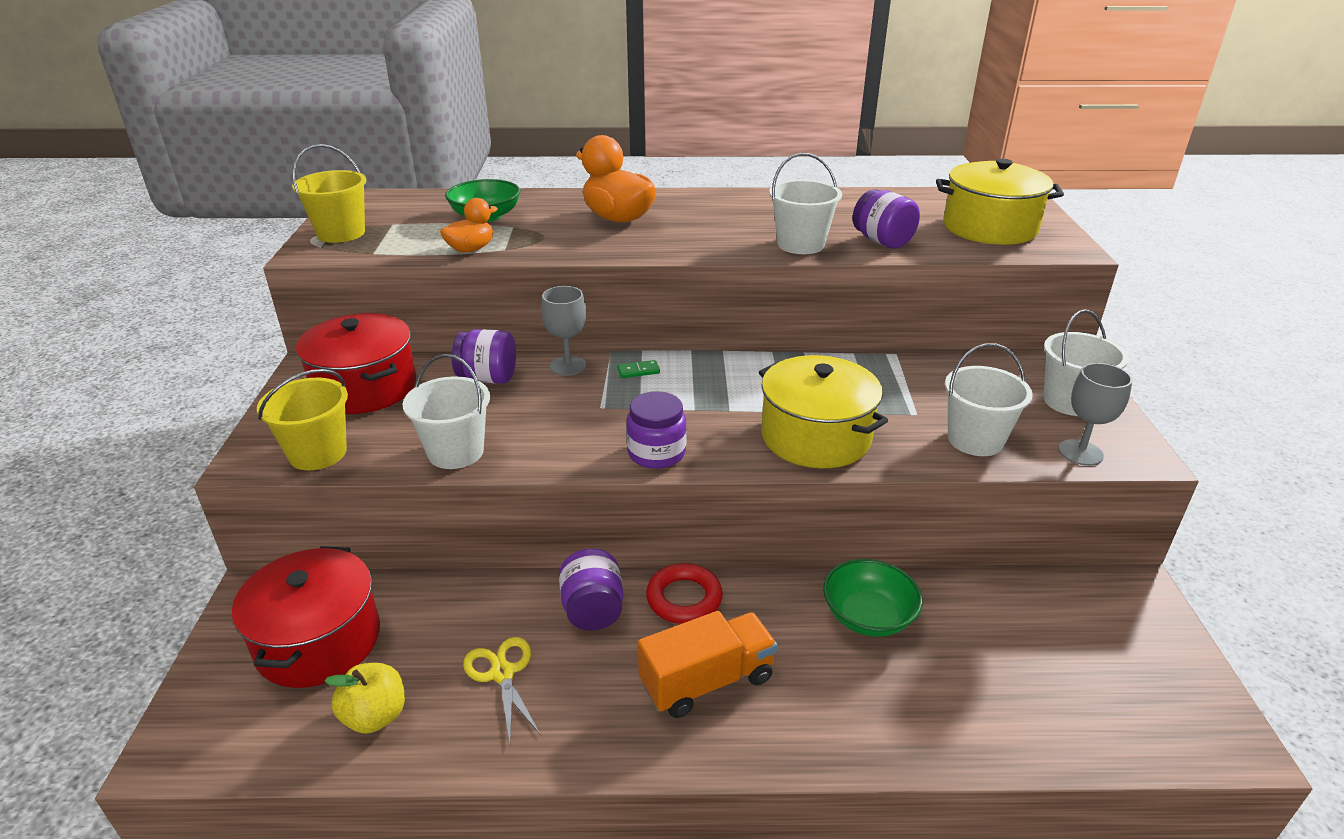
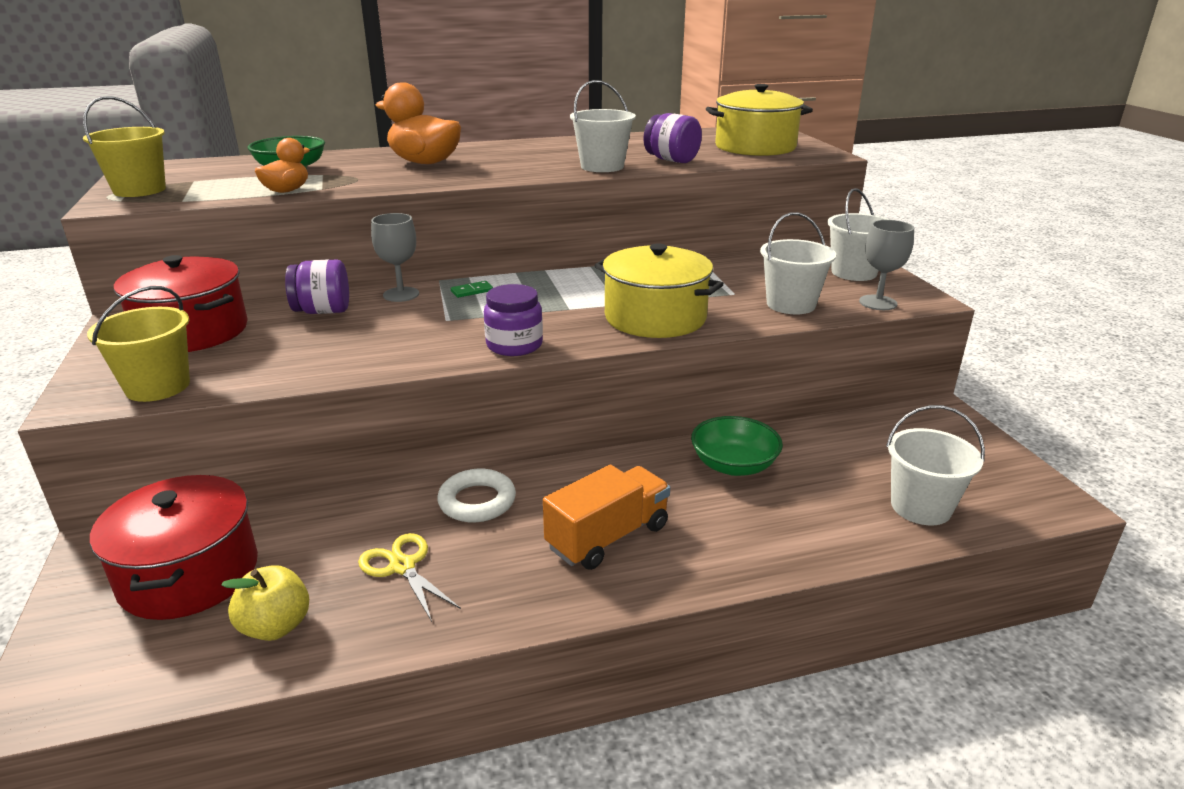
camera: 15 degrees left, 5 degrees down
(455, 452) = (311, 368): white bucket -> white bucket (920, 507)
(593, 610) = (477, 501): purple jar -> white ring
(684, 598) = (562, 478): red ring -> none

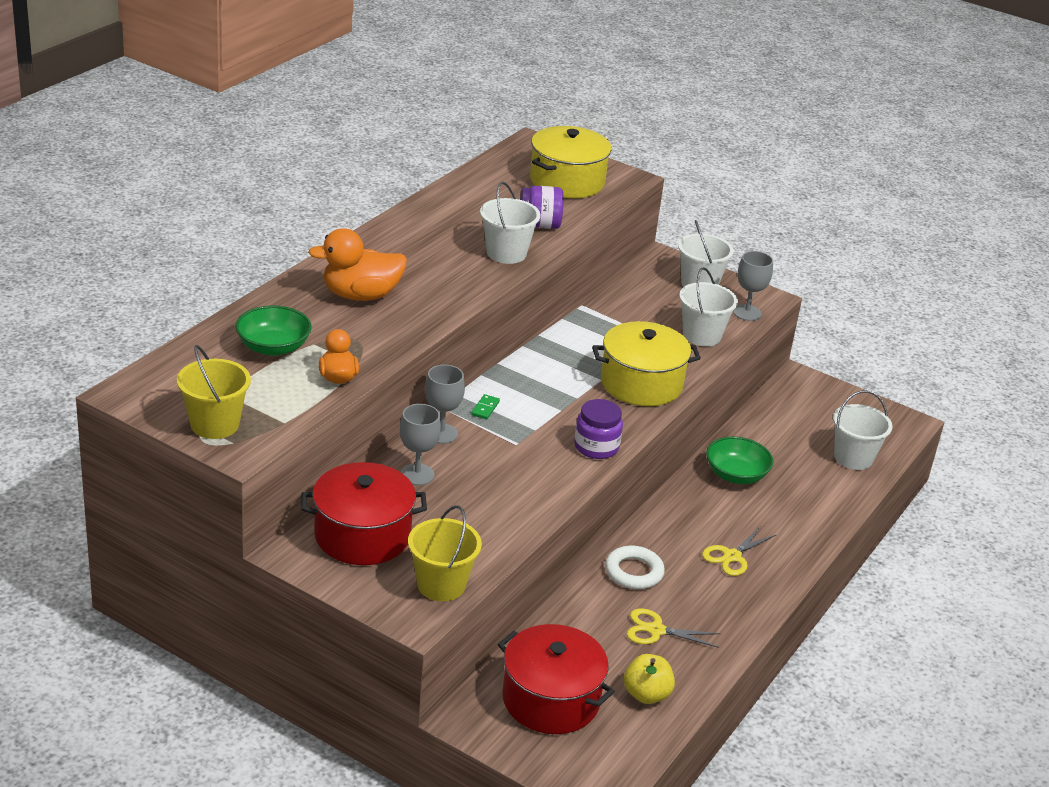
camera: 45 degrees left, 5 degrees up
(323, 311) = (417, 474): purple jar -> grey goblet
(608, 537) = (732, 556): orange truck -> yellow scissors

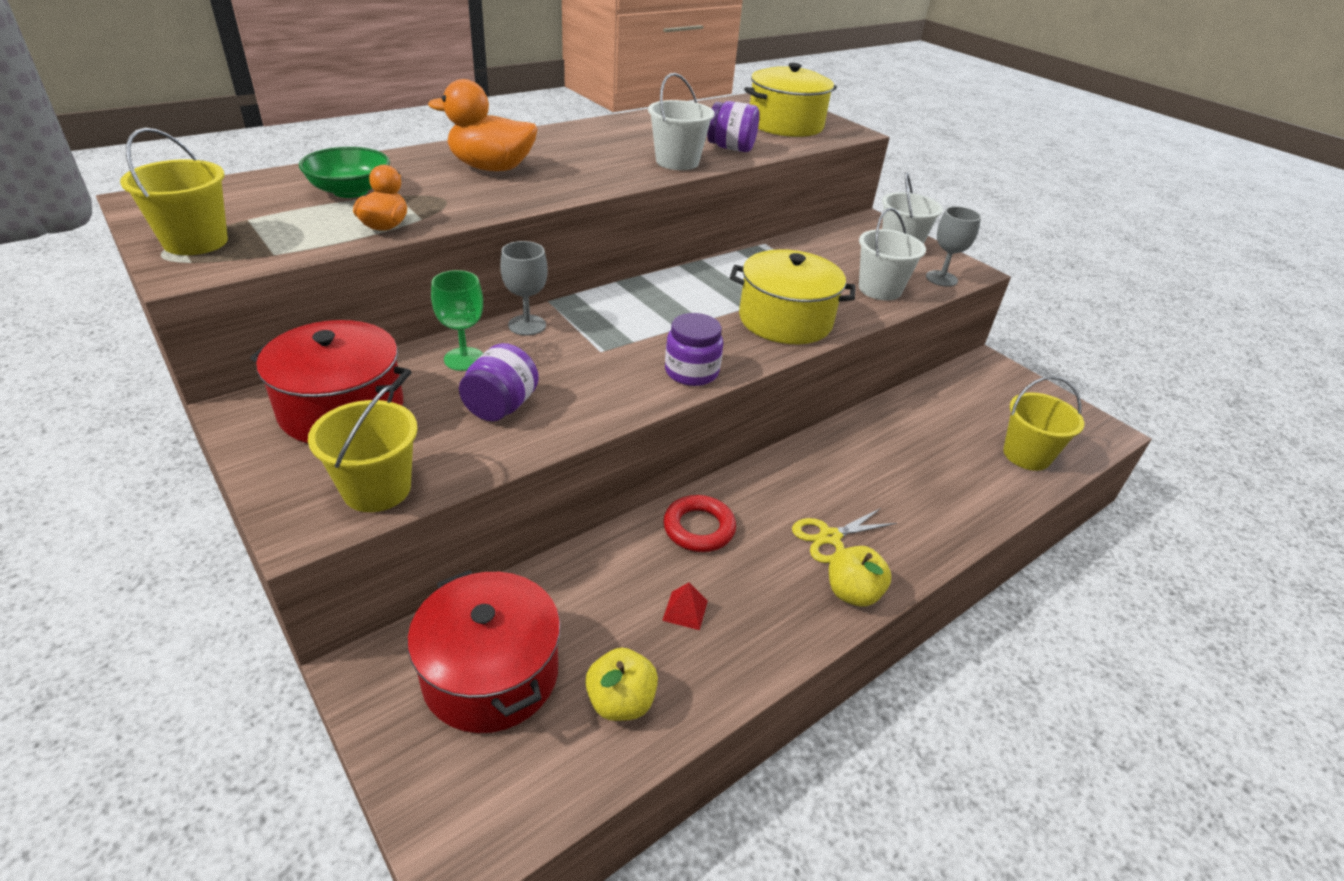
camera: 20 degrees right, 5 degrees up
(417, 474) = (464, 359): grey goblet -> green goblet
(476, 507) = (501, 407): none -> purple jar
(485, 408) = (594, 311): green domino -> none
(634, 572) = (699, 528): white ring -> red ring
(656, 630) = (685, 610): yellow scissors -> red pyramid
(736, 475) = (876, 445): green bowl -> none
(765, 592) = (852, 593): none -> yellow apple
(853, 458) = (1026, 455): white bucket -> yellow bucket

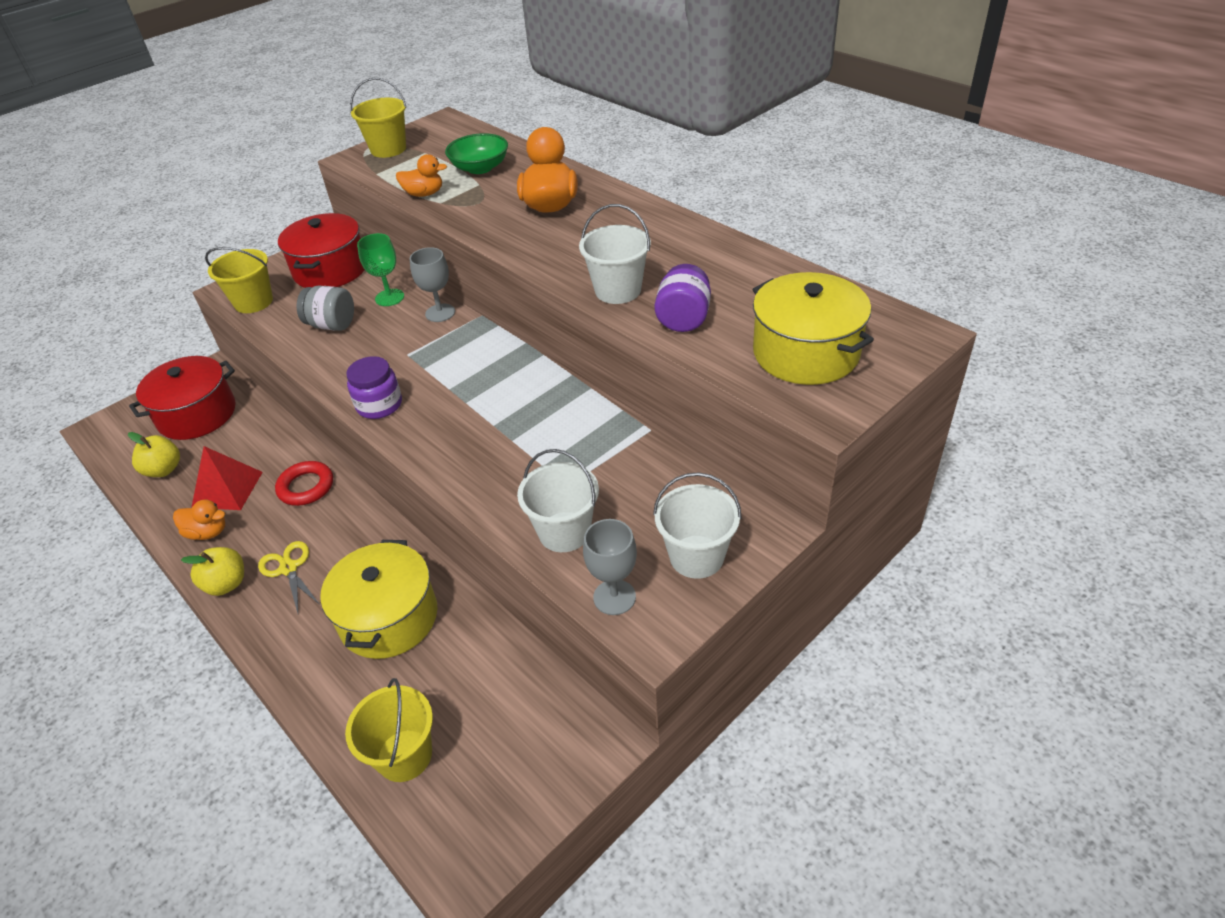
camera: 90 degrees right, 5 degrees up
(501, 407) = (332, 325): purple jar -> grey jar
(685, 610) = (227, 489): red pyramid -> red pyramid, size x1.97
(765, 623) = (207, 532): none -> orange duck
(785, 320) = (476, 456): yellow pot -> yellow pot (389, 617)

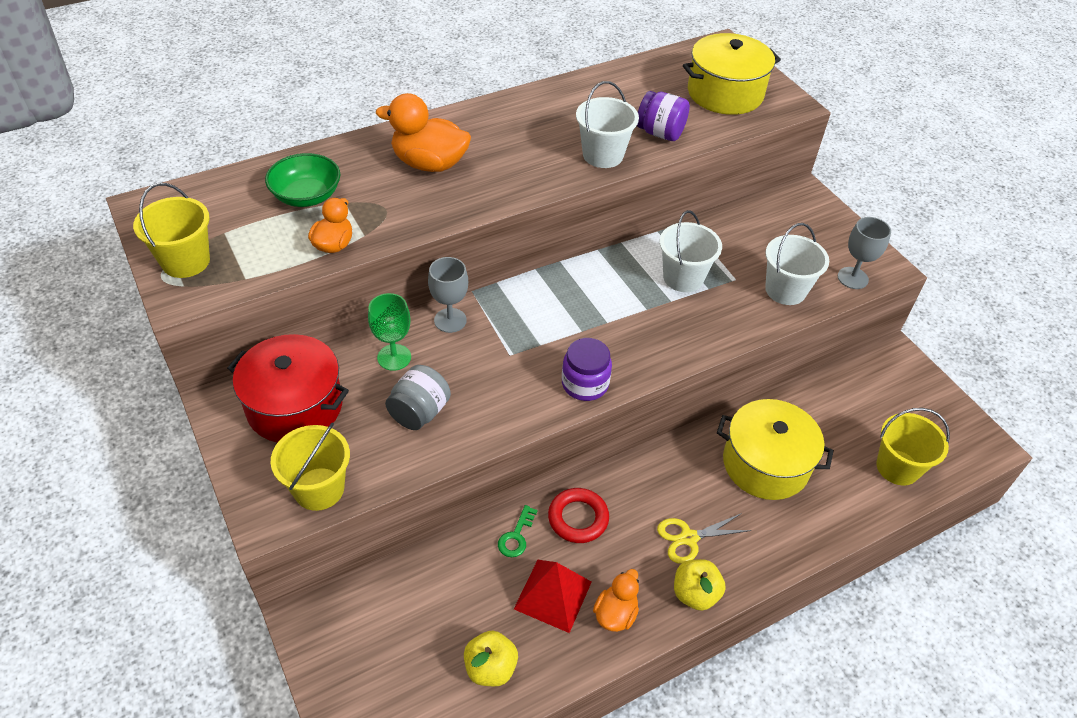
camera: 80 degrees left, 5 degrees up
(197, 414) = (397, 633): red pot -> none
(285, 454) = (516, 536): none -> green key
(696, 556) = (823, 232): white bucket -> white bucket (683, 277)

